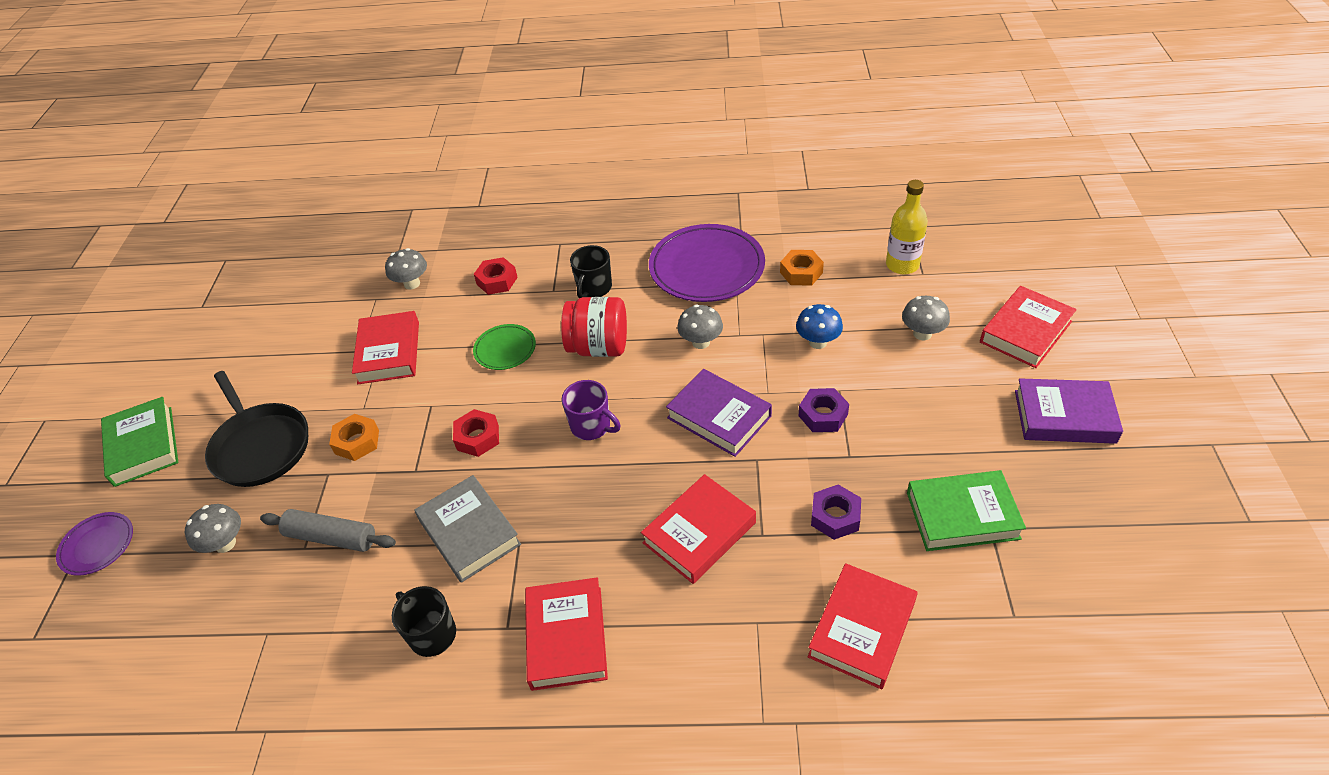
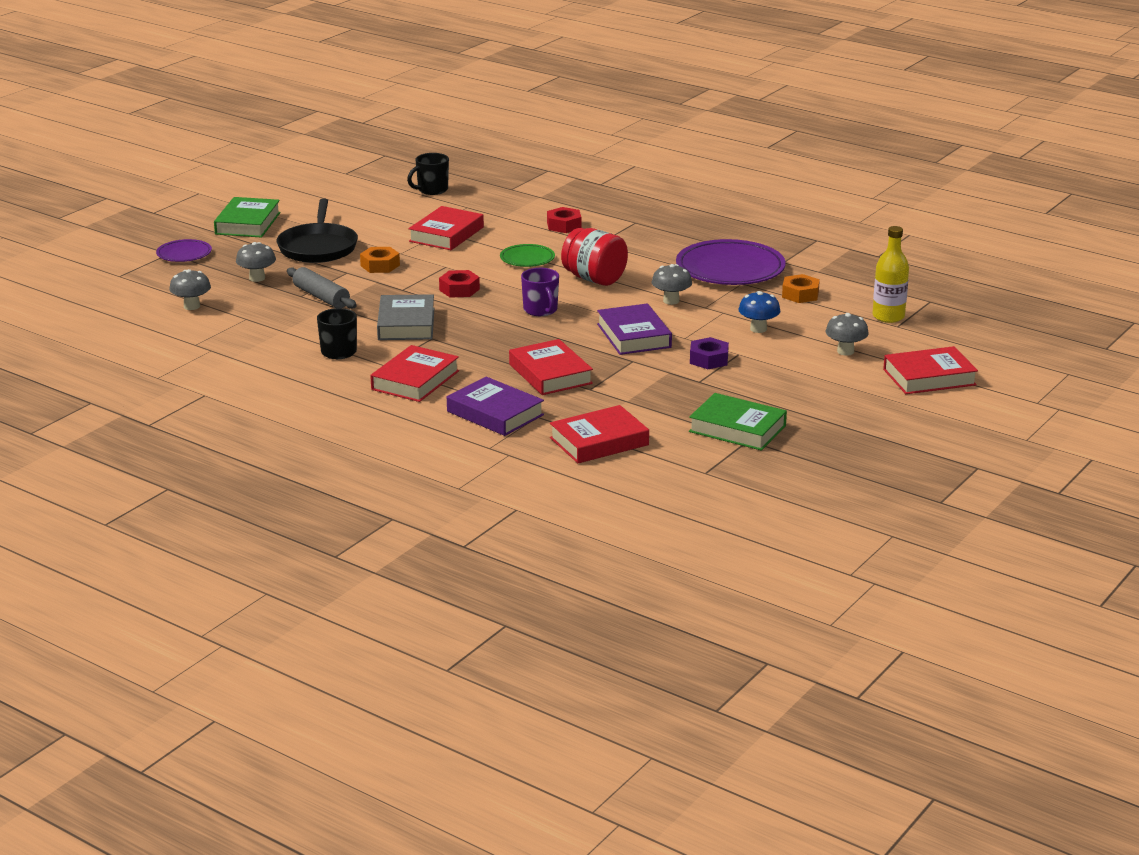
camera: 30 degrees right, 20 degrees down
(412, 284) = (501, 208): grey mushroom -> grey mushroom (192, 306)
(594, 288) = (630, 252): black mug -> black mug (432, 190)
(699, 533) = (550, 374): red book -> red book turned 75 degrees clockwise
(835, 516) = (649, 399): purple nut -> none
(1064, 416) = (887, 419): purple book -> purple book (495, 413)

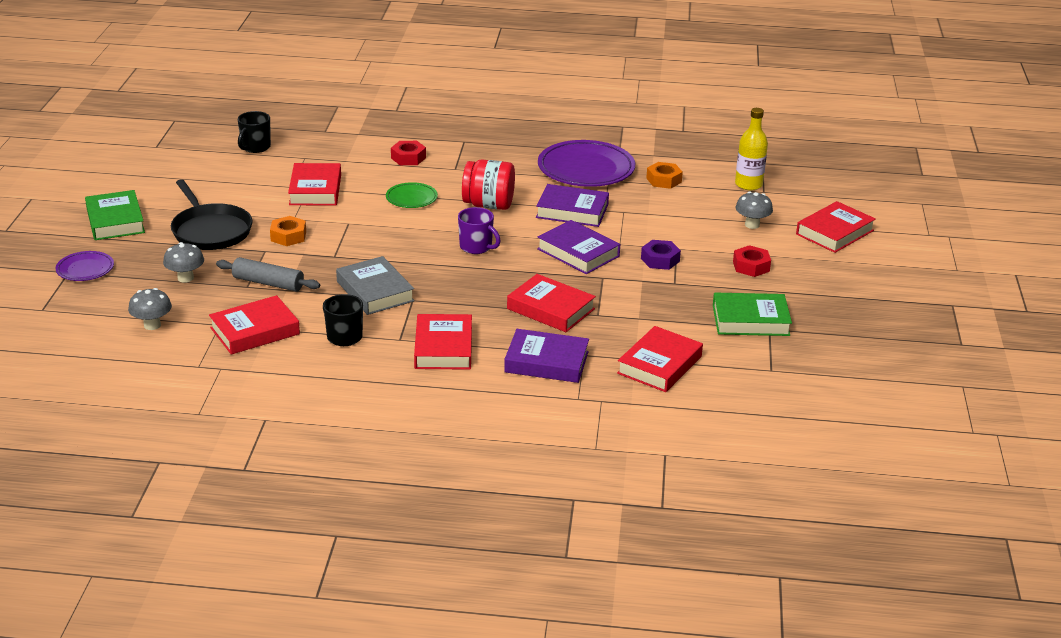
camera: 30 degrees left, 5 degrees up
(269, 330) = (255, 331): none -> red book
(459, 289) = (385, 244): red nut -> red nut (751, 266)
(671, 301) = (572, 211): grey mushroom -> purple book
(758, 329) = (666, 221): blue mushroom -> none

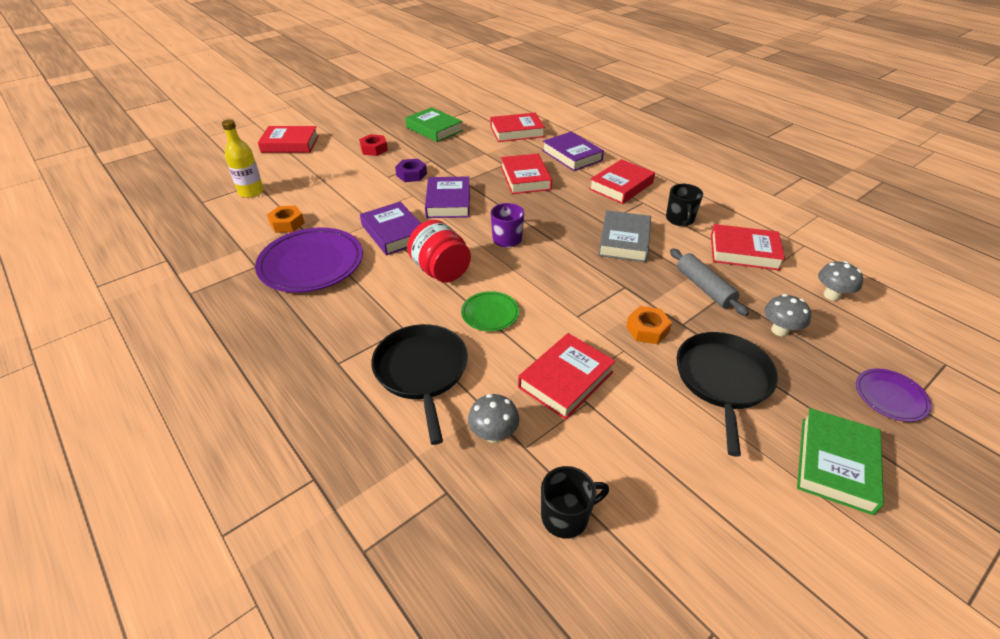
camera: 135 degrees left, 10 degrees up
(408, 158) = (422, 372): red nut -> black pan
(752, 225) = (316, 168): grey mushroom -> grey mushroom (493, 434)

